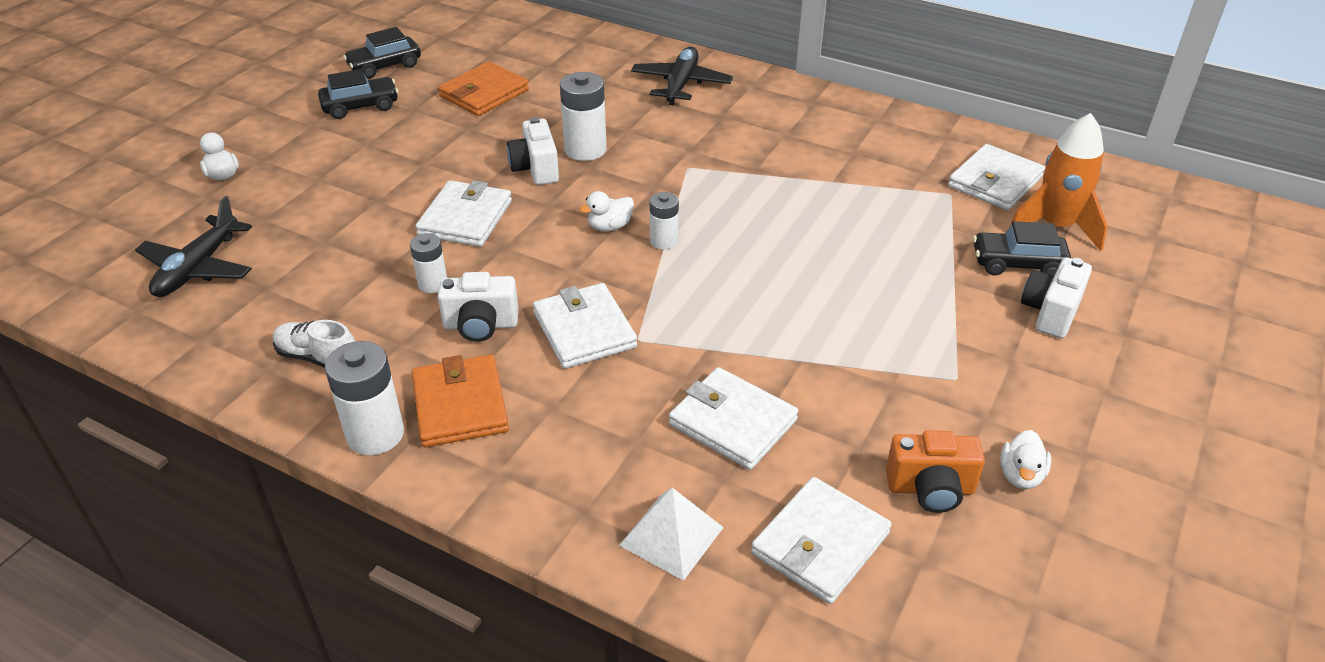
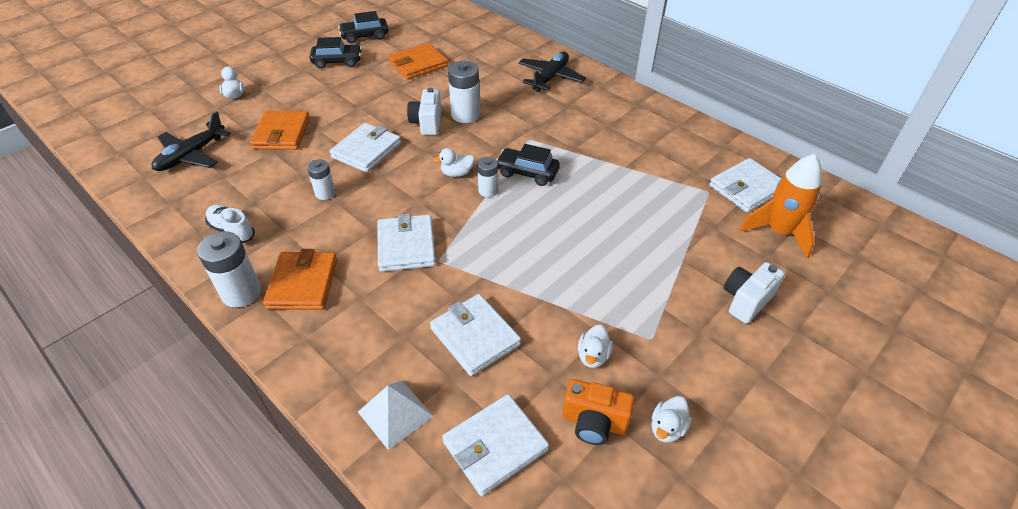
camera: 15 degrees right, 5 degrees up
(325, 216) = (282, 133): none -> orange wallet
(481, 325) = (341, 229): white camera -> none
(894, 413) = (593, 356): none -> white duck
(1017, 263) = (737, 256): black car -> black car (527, 173)

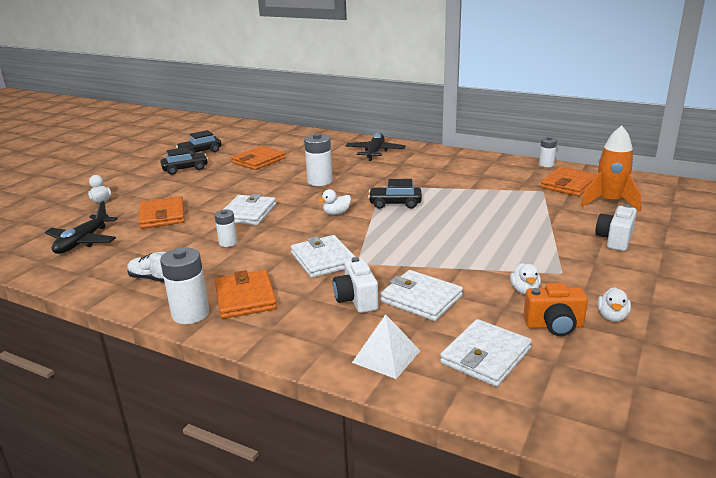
camera: 15 degrees left, 20 degrees down
(427, 123) = (290, 190): white camera -> white camera (356, 300)
(488, 190) = (370, 218): white battery -> white battery (546, 164)
(746, 188) = (568, 184): white wallet -> orange wallet

